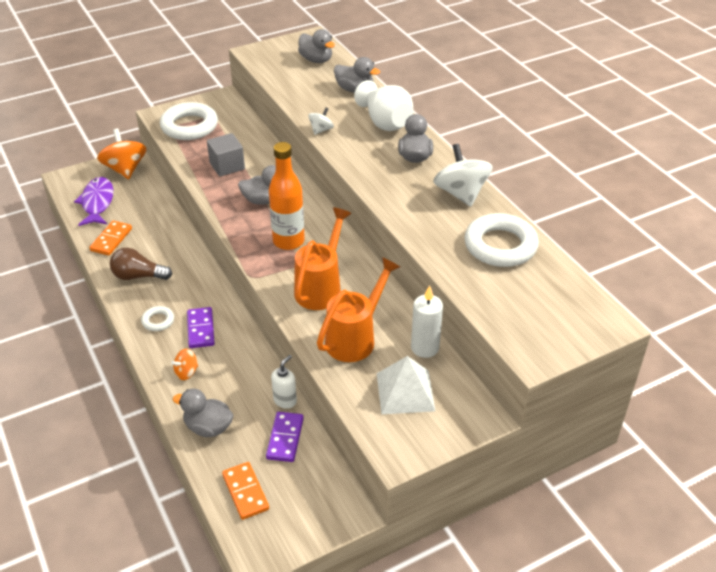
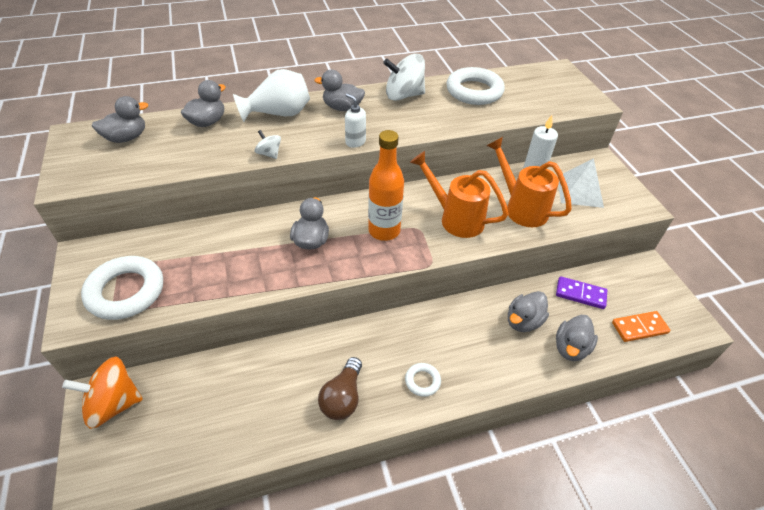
camera: 80 degrees left, 5 degrees up
(97, 203) = (173, 443): purple fish -> none
(111, 240) = (262, 426): orange domino -> none
(186, 372) = (501, 360): orange spinning top -> none
(200, 329) = (441, 343): purple domino -> none
(227, 166) = (233, 264): grey cube -> none
(236, 388) = (523, 321): none -> grey duck
(285, 400) = (538, 288): white soap dispenser -> white soap dispenser (355, 142)

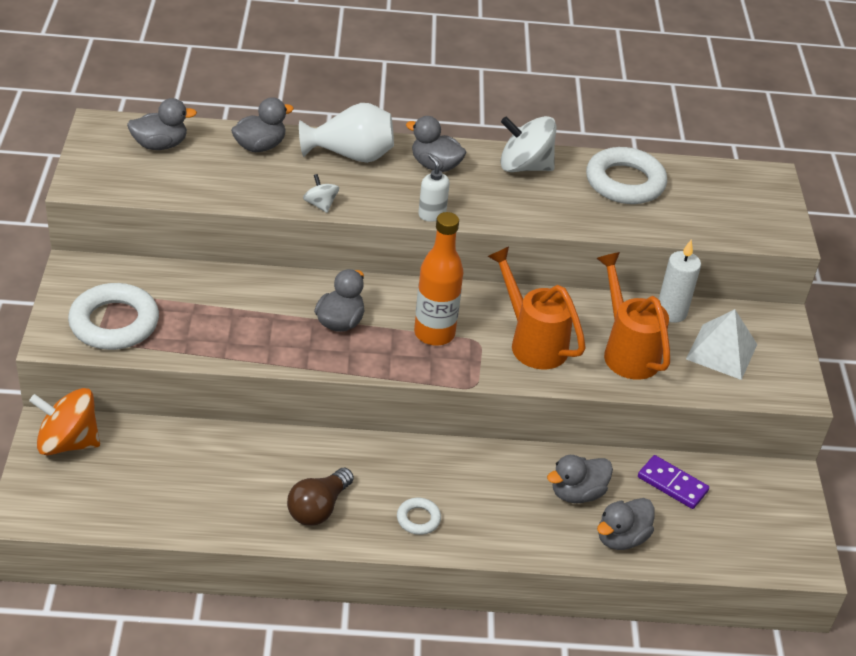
camera: 15 degrees right, 5 degrees down
(639, 328) = (727, 543): orange domino -> none

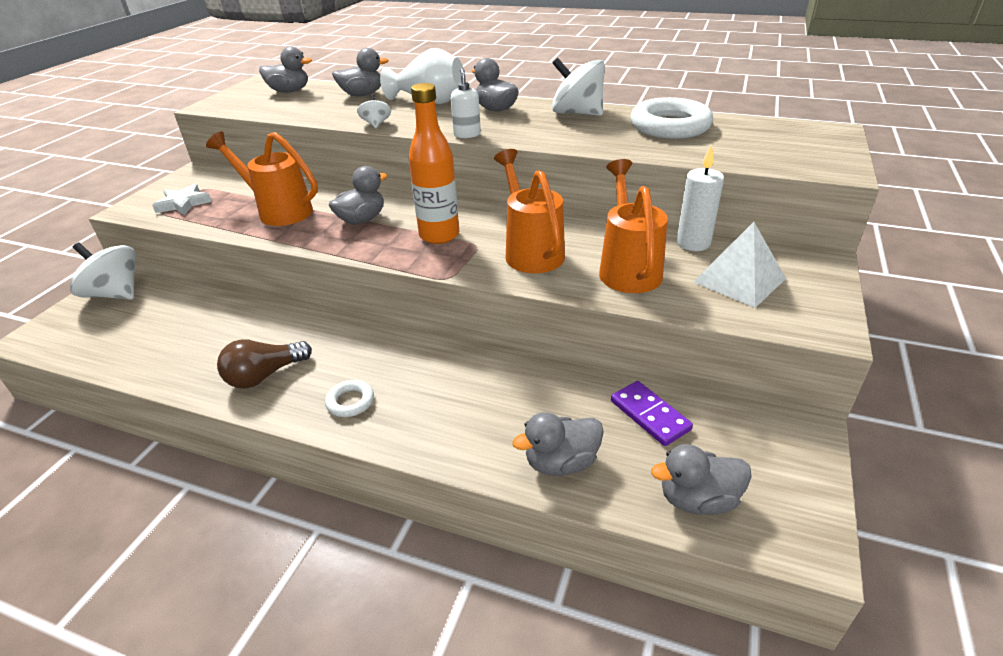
camera: 25 degrees right, 5 degrees down
(68, 442) = (115, 294): orange spinning top -> white spinning top
(114, 323) = (183, 203): white ring -> white star
(237, 320) = (278, 211): none -> orange watering can
(577, 493) = (533, 406): grey duck -> grey duck (697, 499)

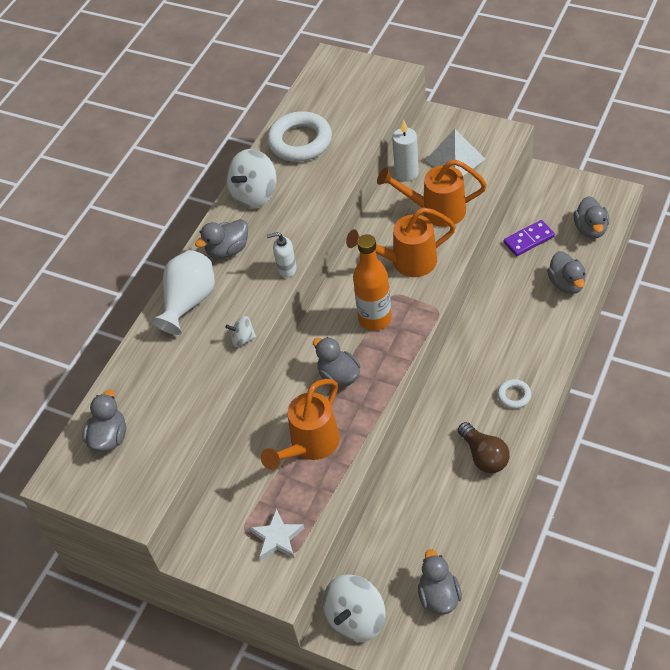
camera: 80 degrees left, 15 degrees up
(362, 95) = (147, 363): grey duck -> grey duck (439, 596)

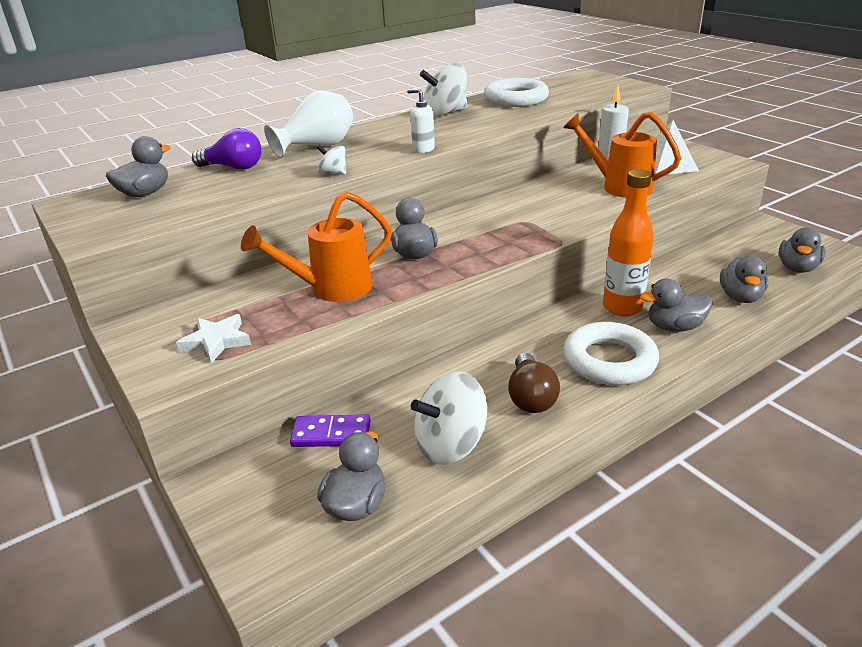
camera: 25 degrees right, 20 degrees down
(146, 367) = (233, 167): none -> purple light bulb
(228, 250) = (386, 131): grey duck -> grey duck (674, 327)
(356, 618) = (243, 481): white spinning top -> white spinning top (450, 445)
(375, 319) = (490, 230): orange bottle -> orange bottle (622, 307)
(406, 262) = (558, 207): orange watering can -> none
(514, 395) = (609, 361): white ring -> white ring, size x2.08
(528, 239) = (716, 257): purple domino -> purple domino (331, 434)

